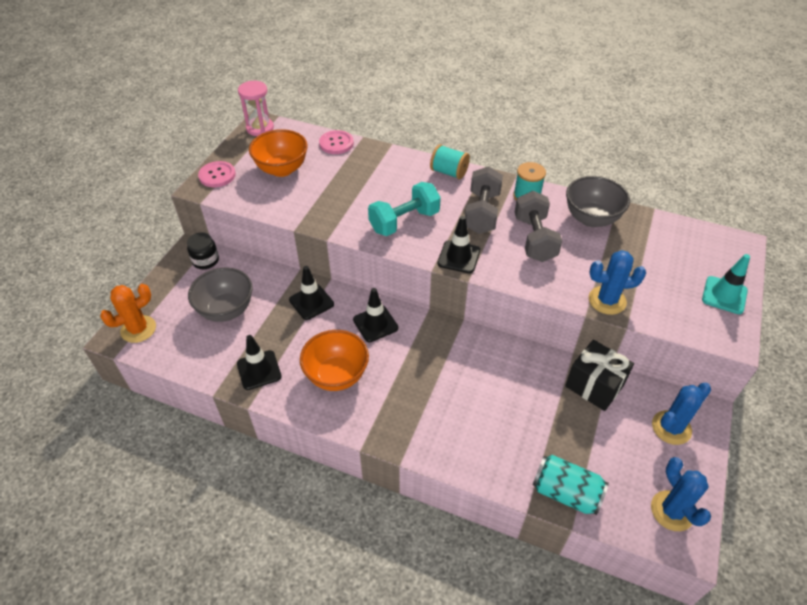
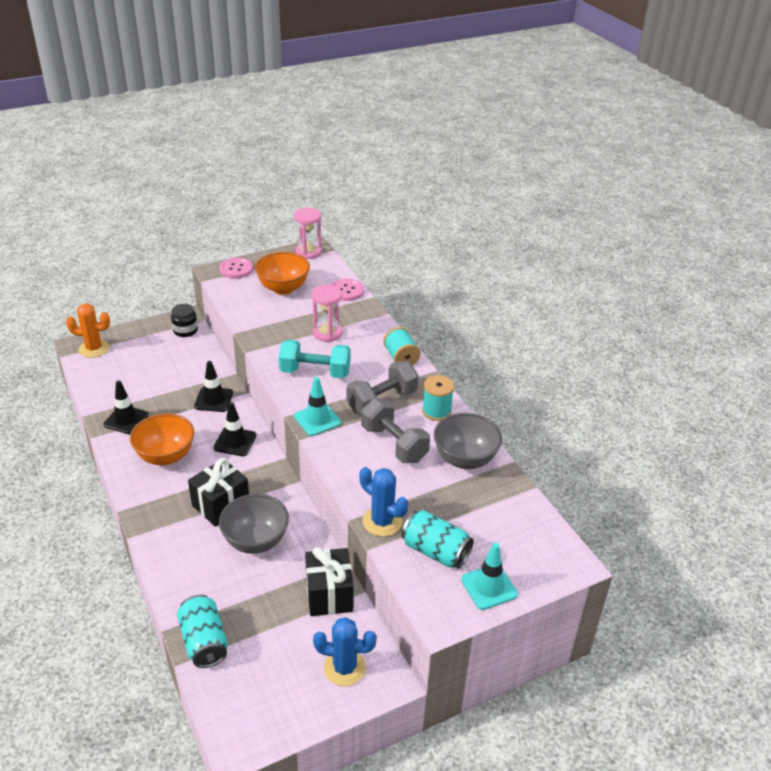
camera: 40 degrees right, 10 degrees down
(226, 310) = (156, 370): grey bowl -> grey bowl (256, 541)
(369, 185) = (327, 333): none -> pink hourglass
(433, 381) = (221, 505): none -> black gift
(459, 257) = (317, 419): black traffic cone -> turquoise traffic cone
(534, 239) = (394, 444): grey dumbbell -> grey dumbbell turned 75 degrees counterclockwise
(665, 296) = (435, 551): none -> turquoise can
(672, 511) = (259, 717): blue cactus -> none

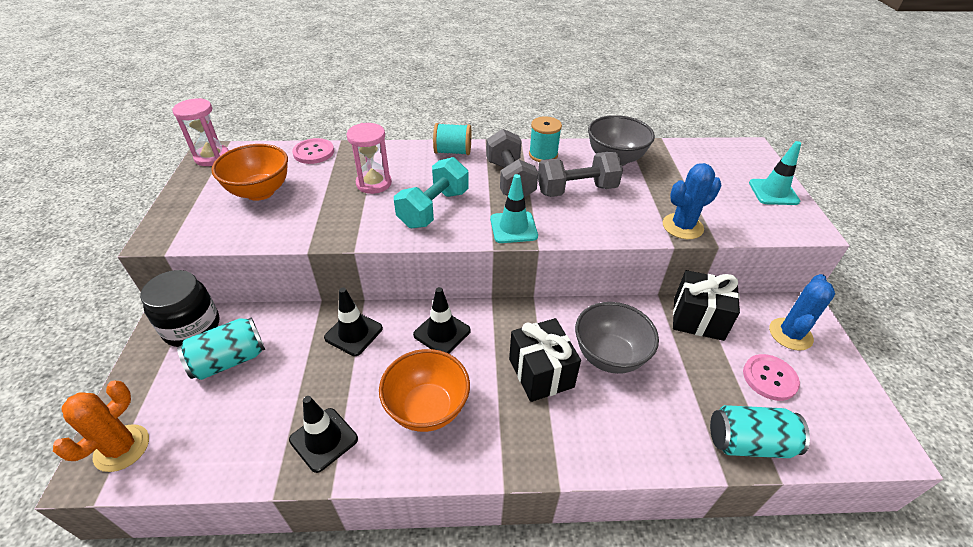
camera: 65 degrees left, 5 degrees up
(185, 330) = (192, 327): black jar -> black jar, size x1.55
(236, 269) = (176, 218): pink button -> pink button (769, 378)
(435, 551) = (727, 207): turquoise can -> turquoise can (229, 360)

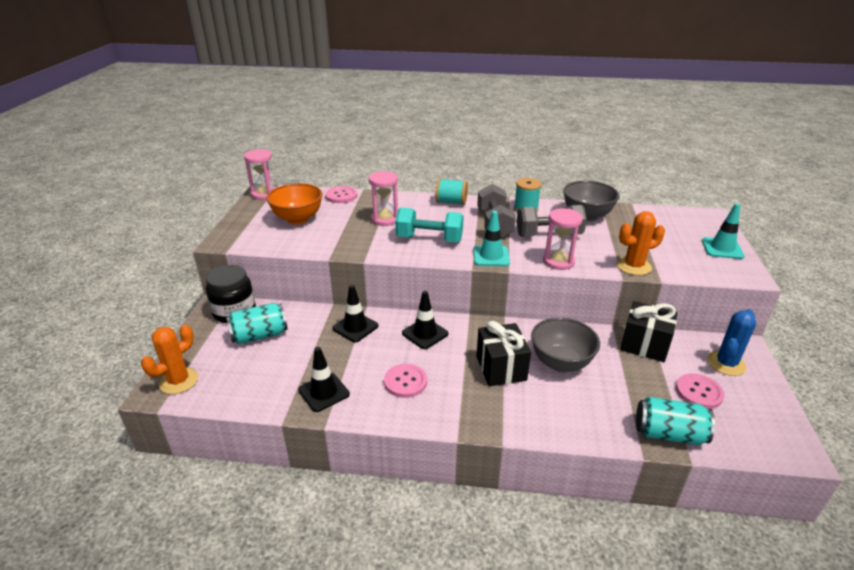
camera: 10 degrees right, 10 degrees down
(427, 408) = (405, 382): orange bowl -> pink button
(434, 209) = (429, 239): turquoise dumbbell -> turquoise dumbbell turned 60 degrees clockwise
(595, 228) = (558, 261): none -> pink hourglass
(682, 226) = (633, 266): blue cactus -> orange cactus

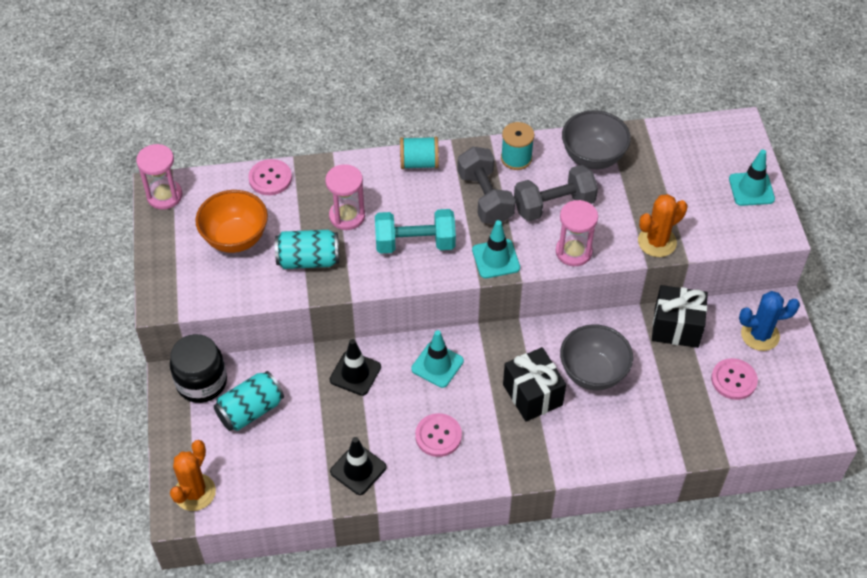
camera: 15 degrees left, 20 degrees up
(425, 333) = (437, 365): black traffic cone -> turquoise traffic cone
(669, 434) = (707, 438): turquoise can -> turquoise can (308, 260)
(726, 363) = (760, 335): blue cactus -> blue cactus turned 60 degrees clockwise

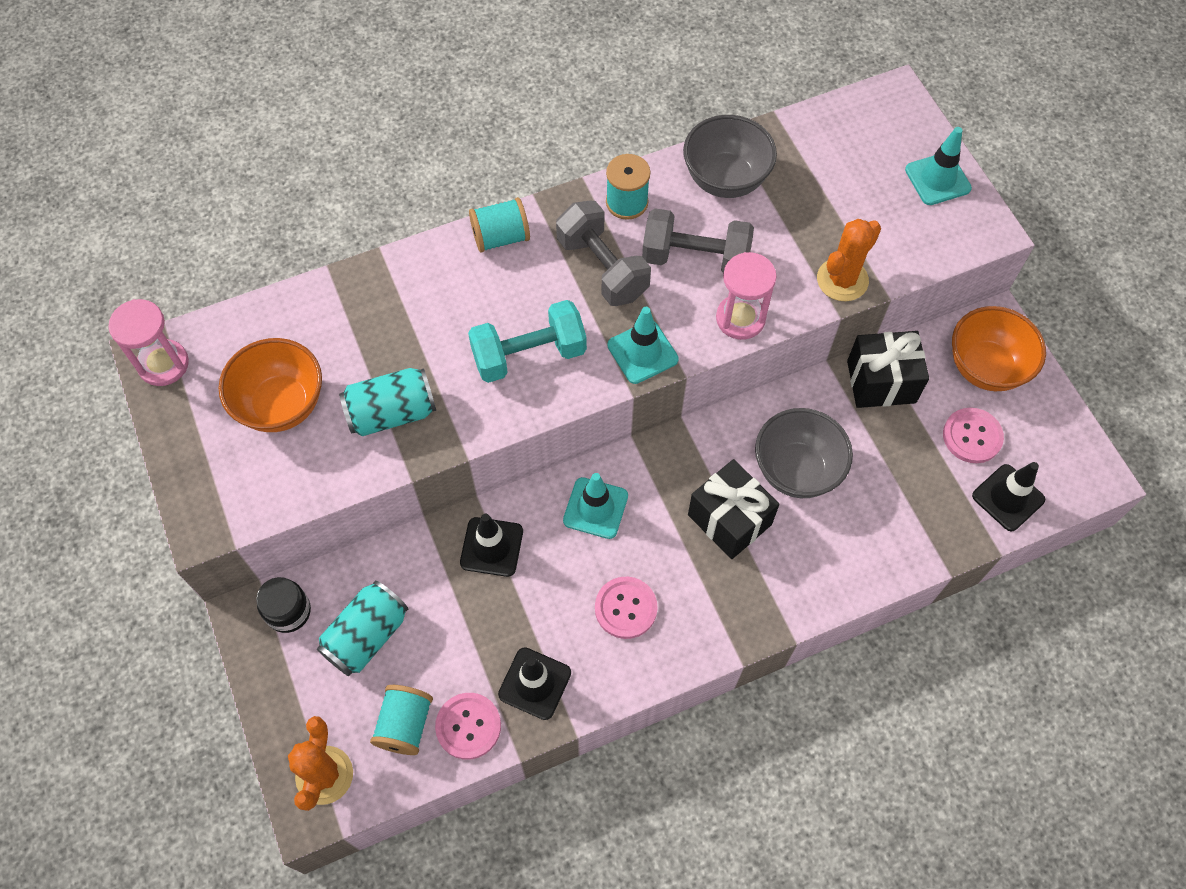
camera: 15 degrees left, 10 degrees up
(201, 382) = (288, 611): black jar -> black jar, size x0.65
(259, 474) = (405, 725): none -> turquoise spool
(270, 178) = (304, 305): pink button -> pink button (468, 726)
(347, 216) = (426, 336): pink hourglass -> none
(554, 205) = (695, 258): grey dumbbell -> grey dumbbell turned 45 degrees clockwise
(747, 428) = (1008, 498): none -> black traffic cone
(760, 335) = (985, 367): blue cactus -> orange bowl

